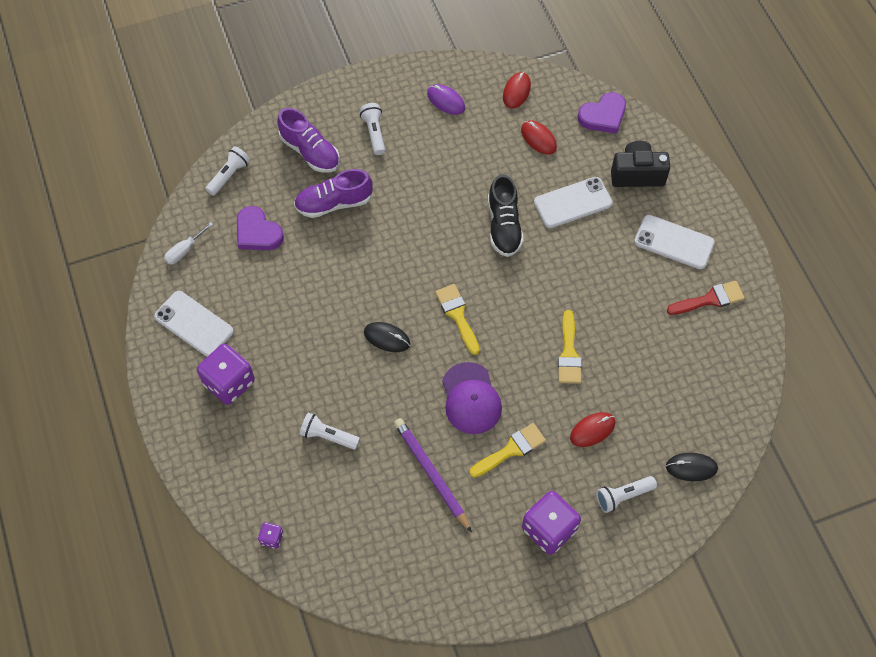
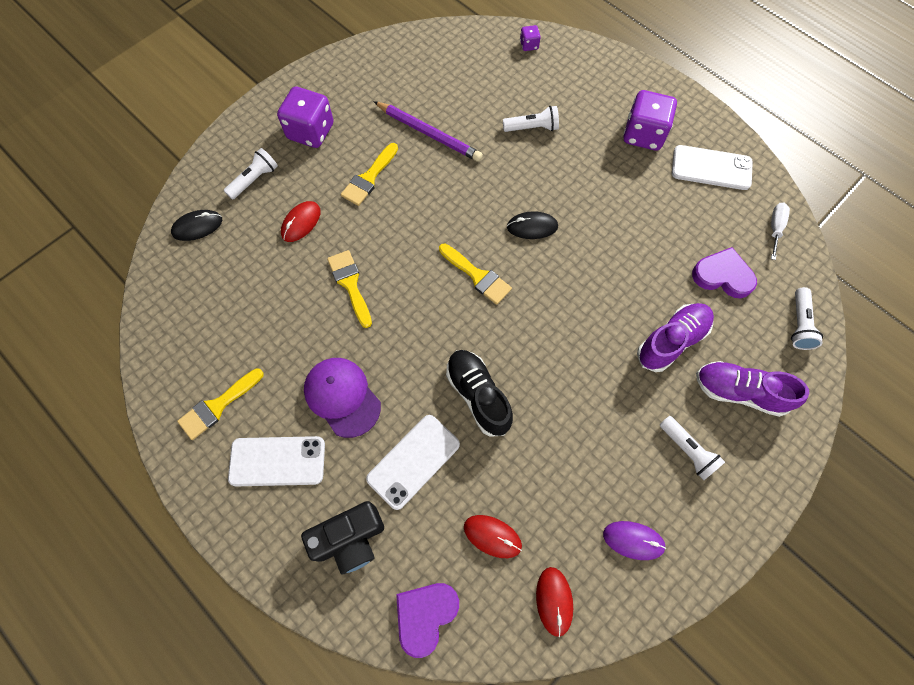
camera: 155 degrees right, 5 degrees up
(471, 398) = (425, 205): purple cap -> purple cap (342, 397)
(710, 299) = (217, 406): red brush -> yellow brush

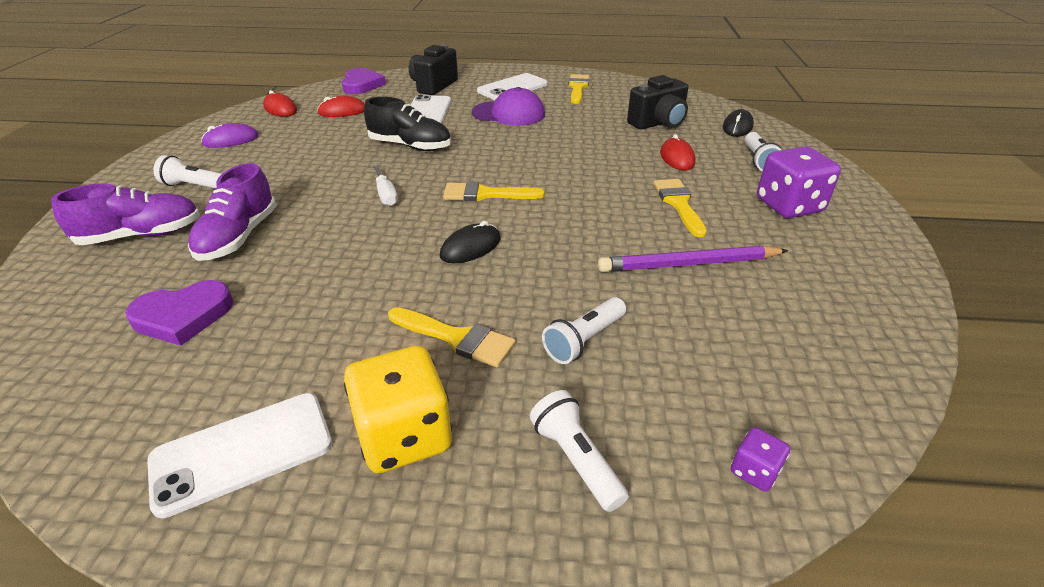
camera: 140 degrees right, 30 degrees down
(244, 279) = (658, 123): none -> black camera
(350, 284) = (583, 149): yellow brush -> yellow brush (457, 338)
(643, 134) = (404, 435): purple dice -> yellow dice
(775, 228) = (90, 417): white screwdriver -> white screwdriver (386, 195)
(799, 324) = (51, 318): white flashlight -> white flashlight (575, 459)

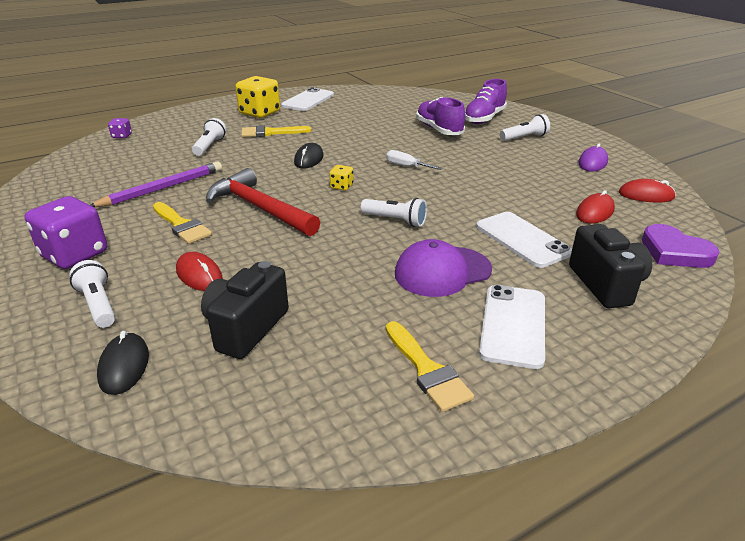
camera: 145 degrees right, 5 degrees down
(183, 316) = (395, 110): purple heart -> none
(410, 146) = (462, 201): black shoe -> none
(485, 194) = (341, 186): yellow brush -> yellow dice
(575, 459) = (192, 123): white flashlight -> white flashlight (395, 220)
(590, 198) = (259, 208): none -> red hammer

